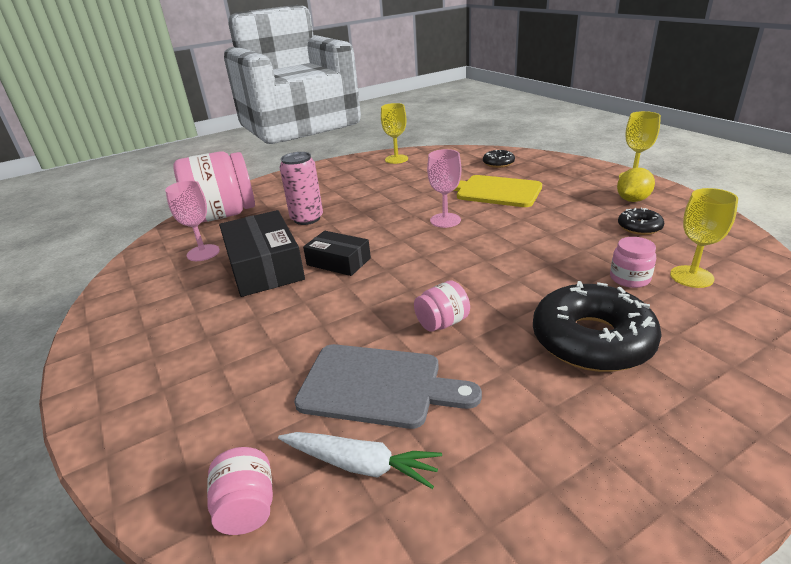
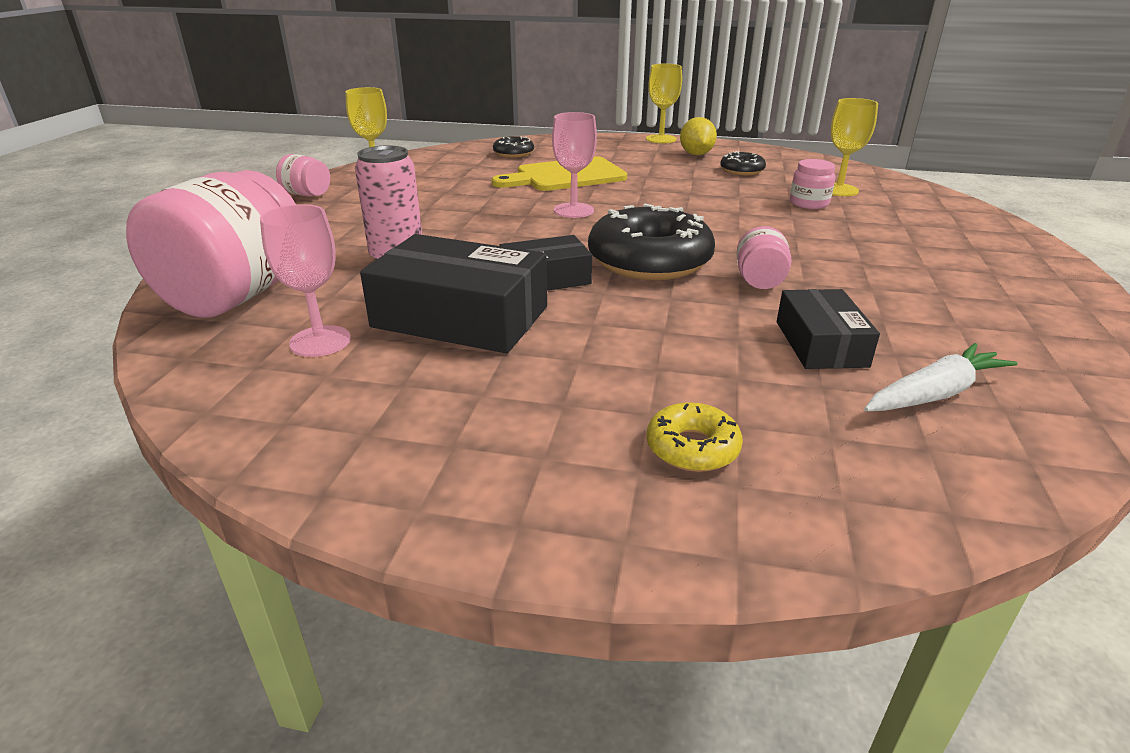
camera: 50 degrees left, 0 degrees up
(198, 395) = (692, 448): none -> yellow donut
(247, 508) = (943, 476): pink jar -> pink jar (307, 194)
(377, 386) = (820, 344): grey cutting board -> black box
(592, 340) = (872, 247): black donut -> black donut (649, 260)

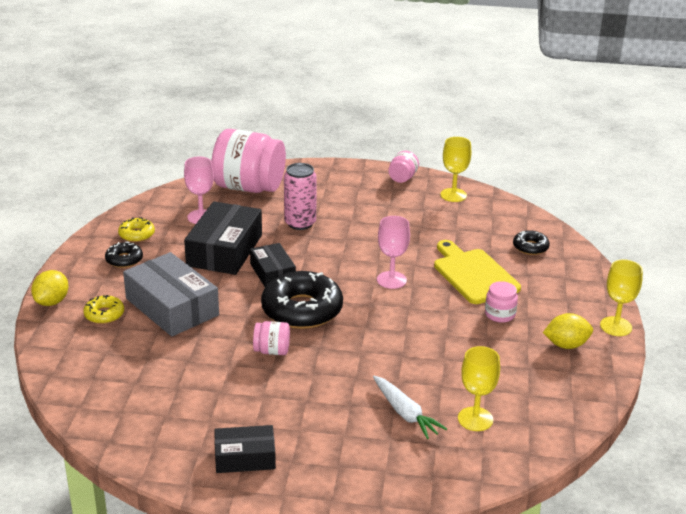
camera: 85 degrees right, 0 degrees up
(352, 419) = (136, 234): none -> yellow donut
(646, 543) = (52, 302): none -> yellow lemon
(652, 365) = (172, 307): none -> grey box
(742, 170) = (519, 368): black donut -> black donut (124, 260)
(809, 203) = (432, 395): pink jar -> pink jar (500, 314)
(820, 344) = (190, 363): black box -> black box (245, 457)
(934, 394) = (136, 391): white carrot -> white carrot (405, 413)

